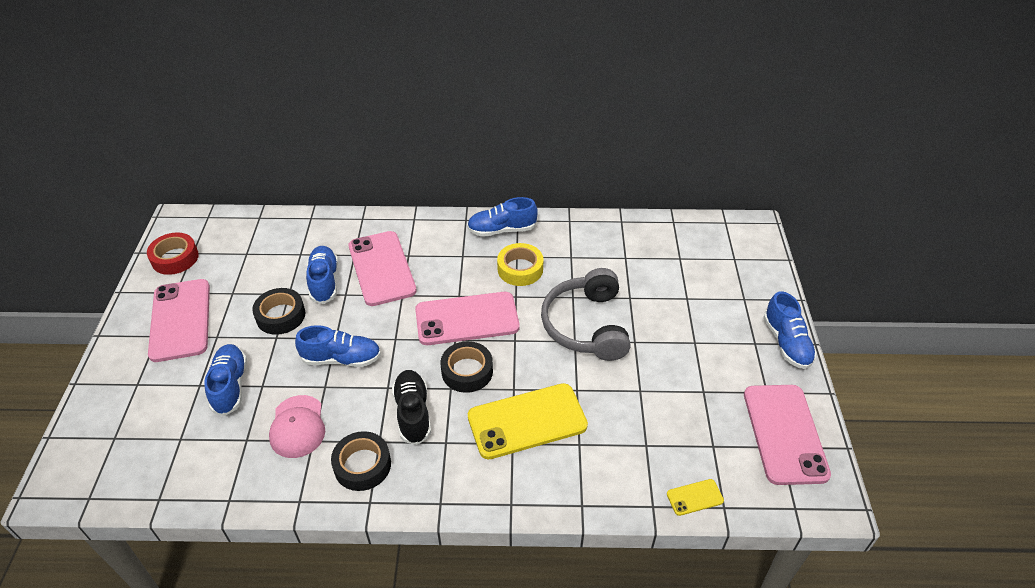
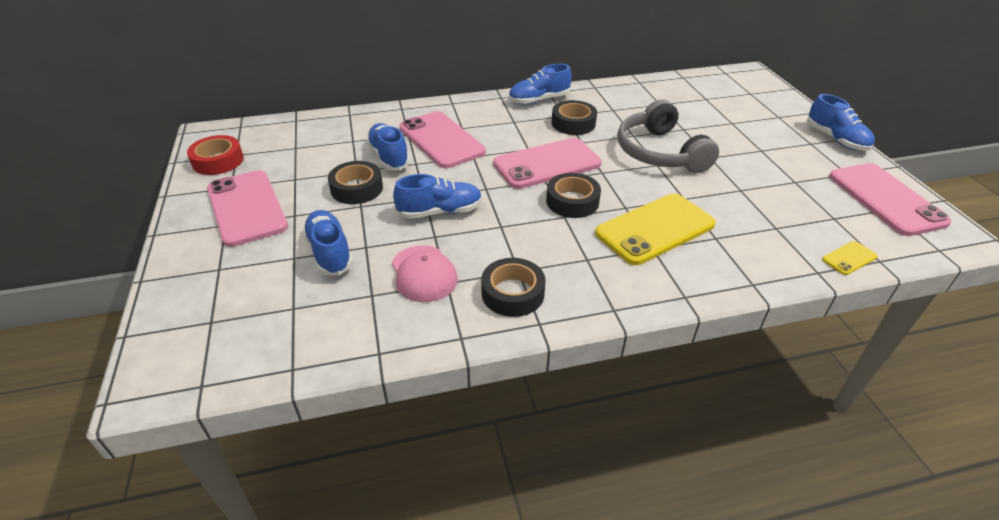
camera: 15 degrees left, 5 degrees down
(413, 413) = (539, 242): black shoe -> none
(520, 269) = (573, 123): yellow tape -> black tape

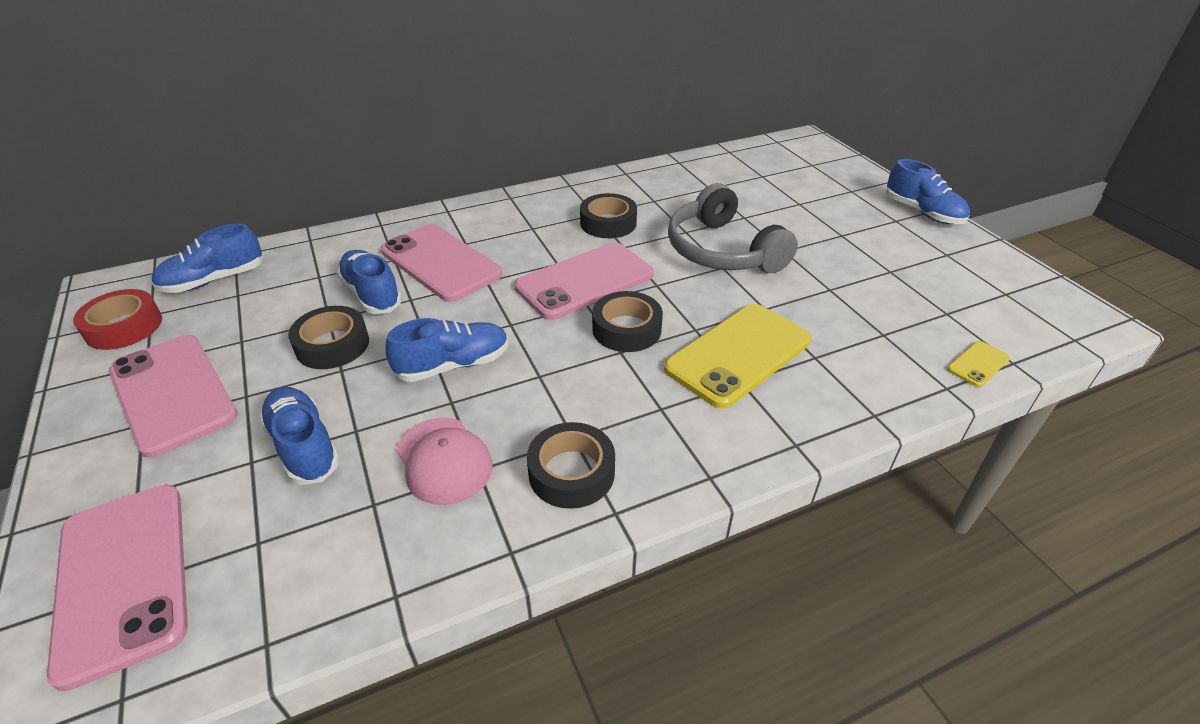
camera: 10 degrees left, 0 degrees up
(539, 100) = (559, 196): blue shoe -> blue shoe (214, 280)
(886, 199) = (998, 281): pink phone -> pink phone (123, 578)

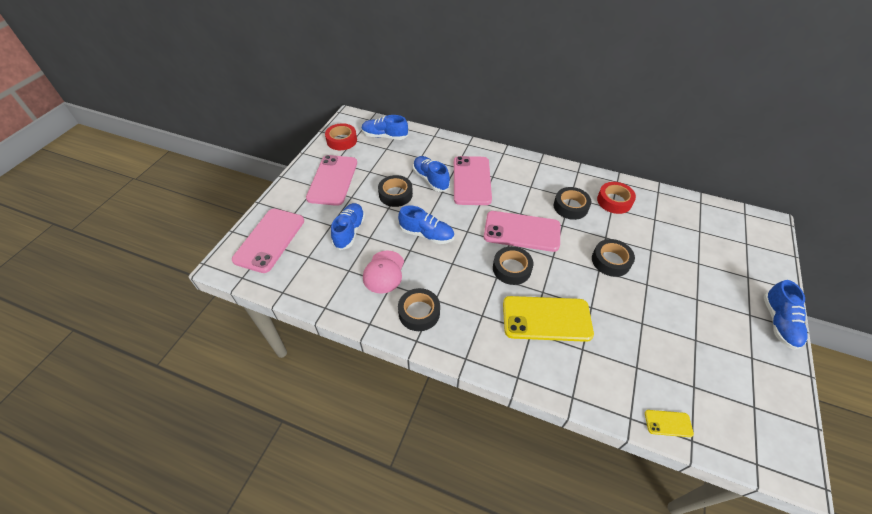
camera: 45 degrees right, 10 degrees up
(372, 294) = (430, 179): blue shoe -> blue shoe turned 45 degrees counterclockwise
(648, 193) = (614, 201): none -> red tape
(722, 251) = (611, 261): grey headphones -> black tape

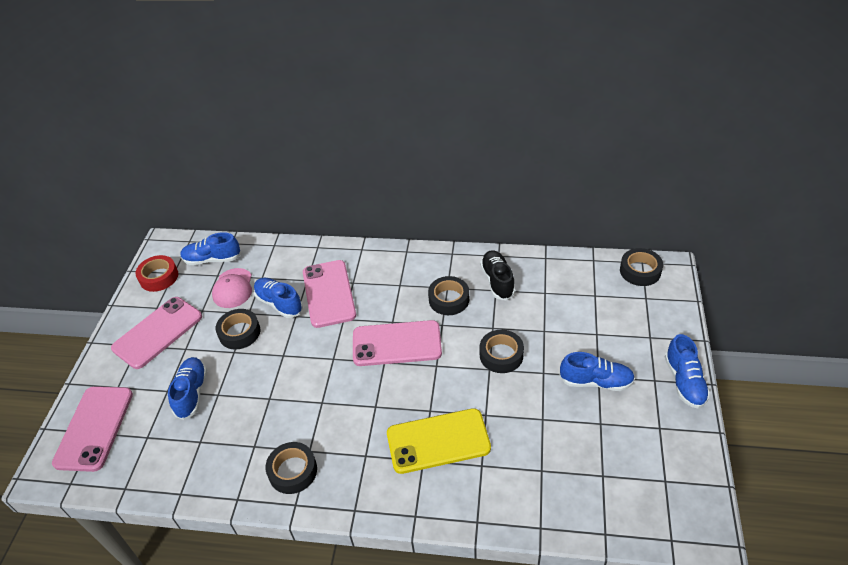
camera: 10 degrees left, 5 degrees down
(332, 180) = (157, 332): pink phone -> pink phone turned 45 degrees clockwise
(384, 272) = (243, 433): pink cap -> pink cap (233, 288)
(427, 234) = (286, 374): blue shoe -> blue shoe (596, 381)
(511, 269) = (391, 392): black tape -> black tape (640, 271)
(614, 201) = (497, 281): red tape -> black shoe
(668, 423) = (579, 522): yellow phone -> none

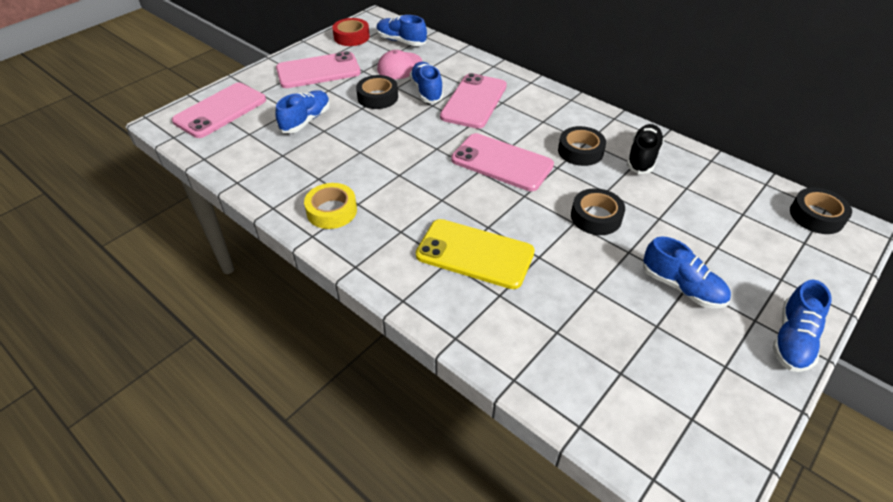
camera: 30 degrees right, 0 degrees up
(293, 471) = (332, 211): black tape -> yellow tape

